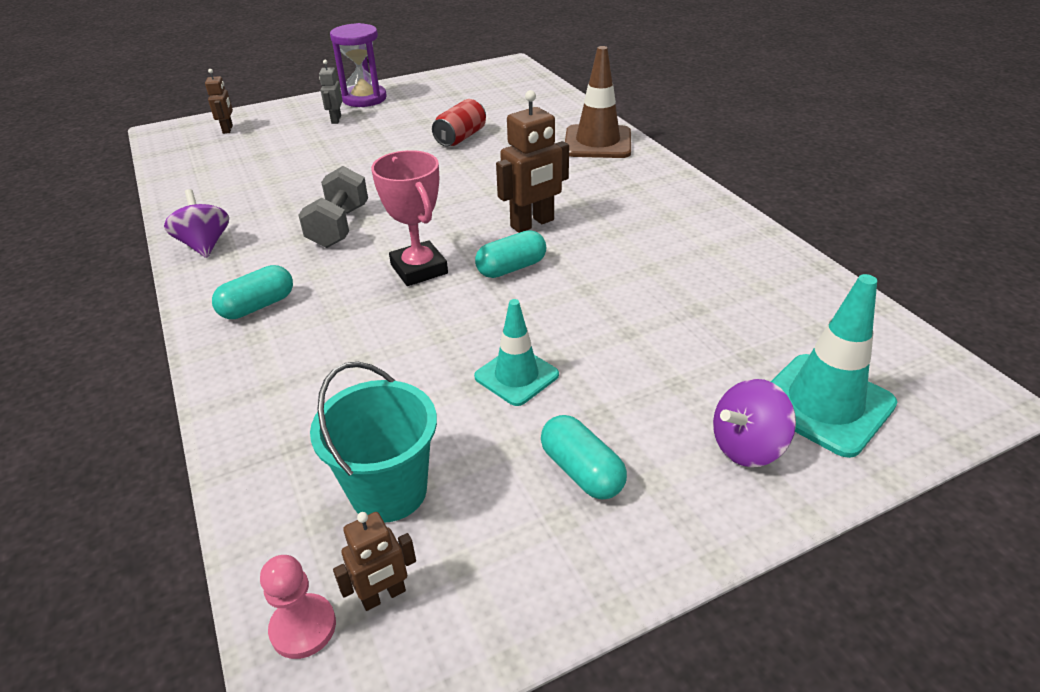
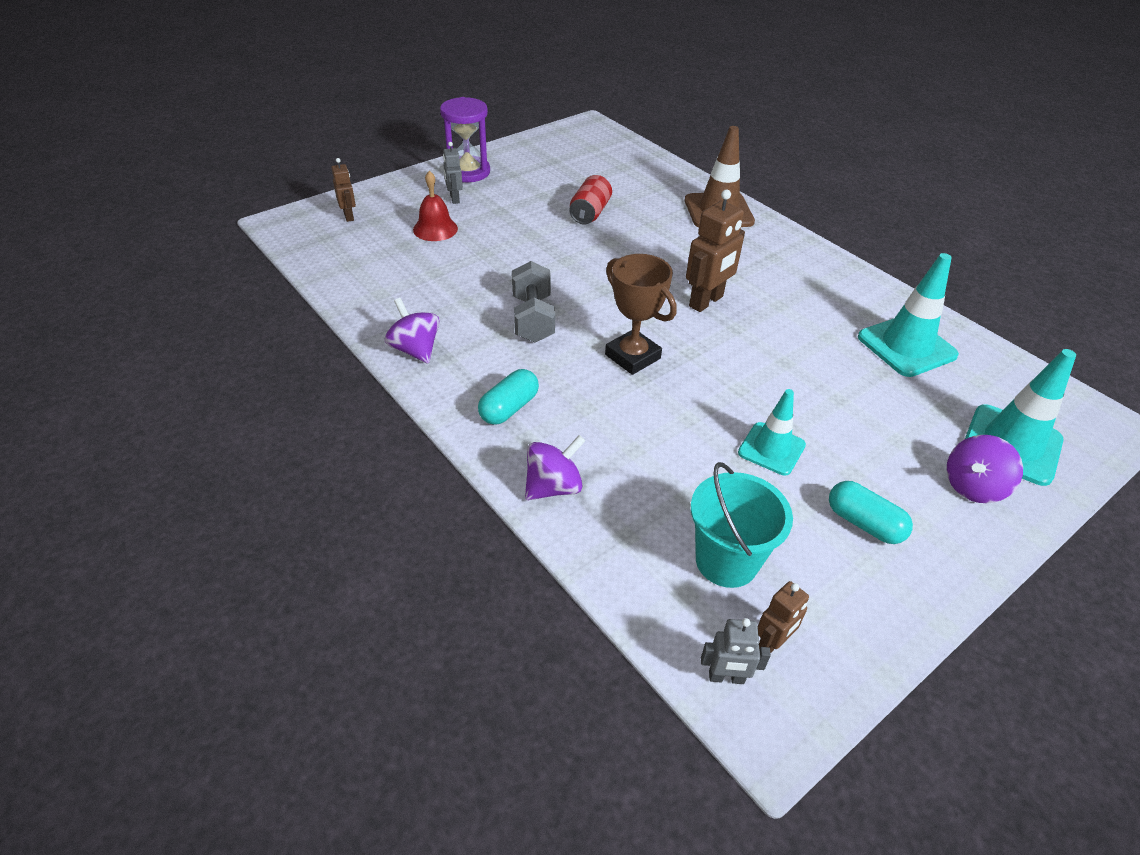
camera: 15 degrees left, 5 degrees up
(249, 387) = (553, 487): none -> purple spinning top
(300, 143) = (435, 229): none -> red bell
(303, 627) = (726, 677): pink pawn -> grey robot
(419, 269) = (632, 356): pink trophy -> brown trophy
(511, 268) = (712, 348): turquoise capsule -> none
(742, 285) = (906, 346): none -> turquoise traffic cone

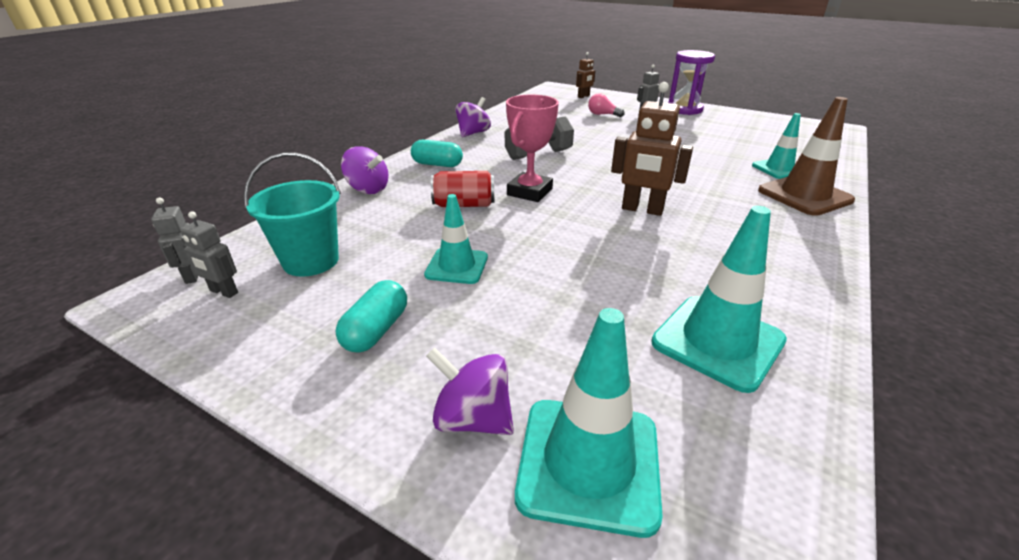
camera: 70 degrees right, 10 degrees down
(435, 229) = (602, 115): red bell -> pink light bulb
(590, 213) = (701, 149): red can -> red can (464, 205)
(632, 356) = (530, 192): brown trophy -> pink trophy
(661, 197) = (778, 169): none -> turquoise traffic cone
(772, 643) = (223, 292): brown robot -> grey robot

